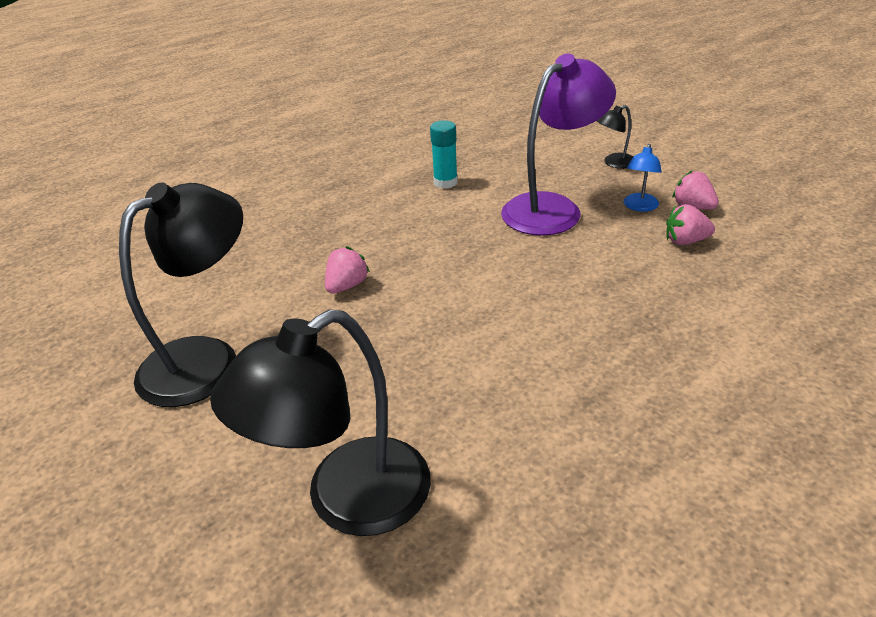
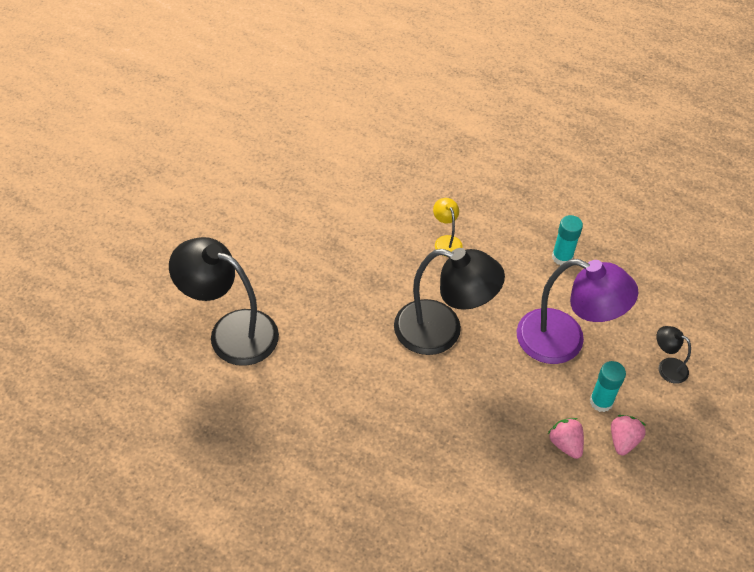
camera: 60 degrees right, 15 degrees up
(206, 359) = (299, 217): black lamp -> black lamp (442, 331)
(347, 286) = (399, 253): pink strawberry -> none
(361, 247) = (446, 241): none -> yellow lamp
(639, 207) = (601, 402): blue lamp -> turquoise glue stick

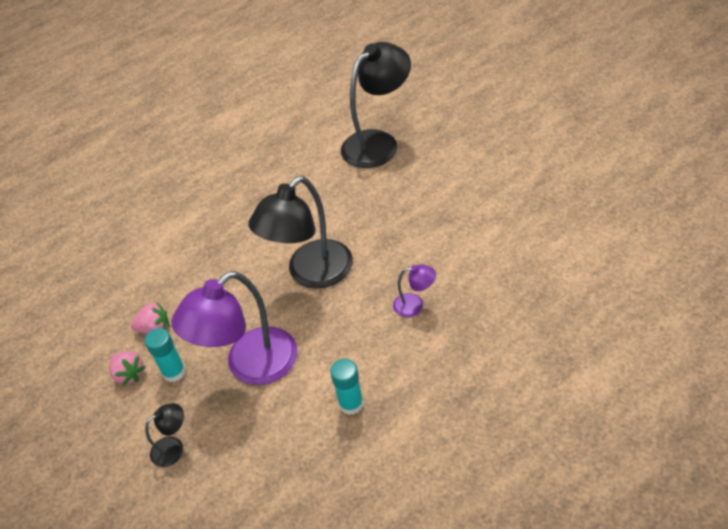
camera: 120 degrees right, 5 degrees down
(446, 241) = (415, 305): yellow lamp -> purple lamp

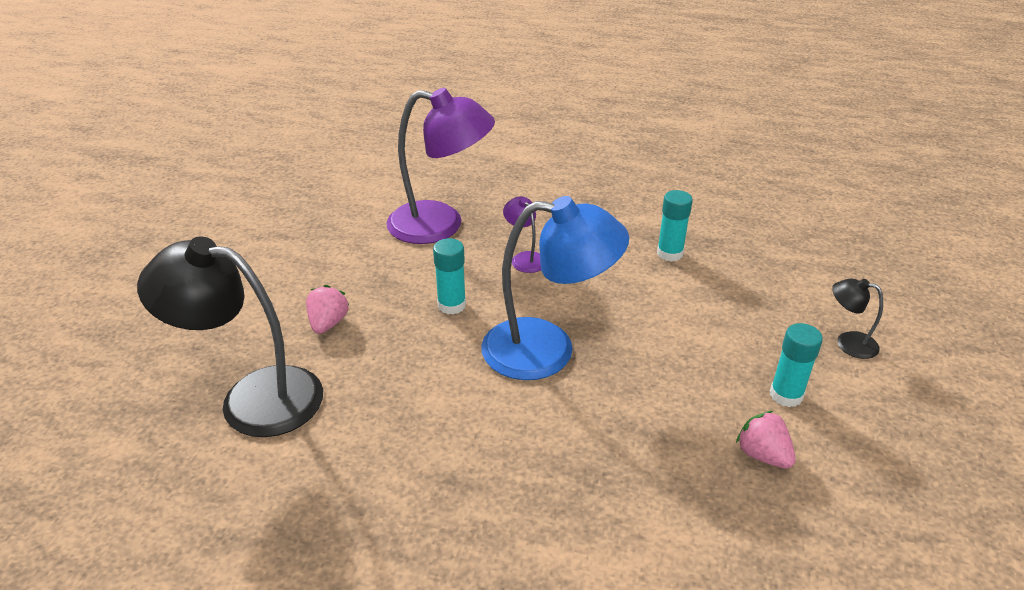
camera: 130 degrees left, 10 degrees down
(129, 374) = (837, 436): pink strawberry -> pink strawberry (328, 323)
(250, 366) = (709, 336): purple lamp -> purple lamp (440, 225)
(311, 274) = (548, 350): black lamp -> blue lamp
(392, 244) = (451, 305): none -> turquoise glue stick

